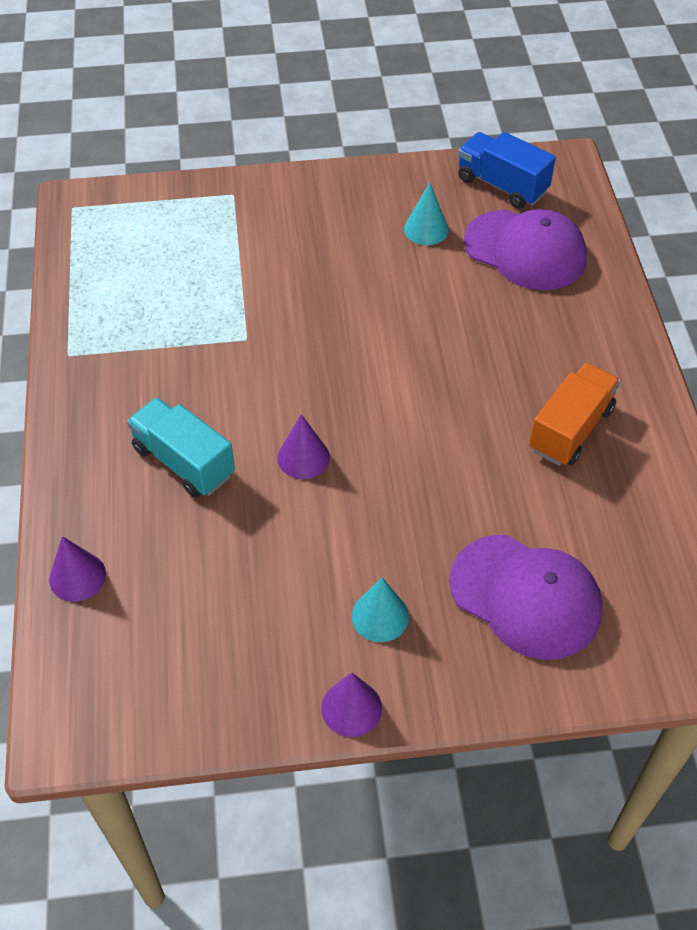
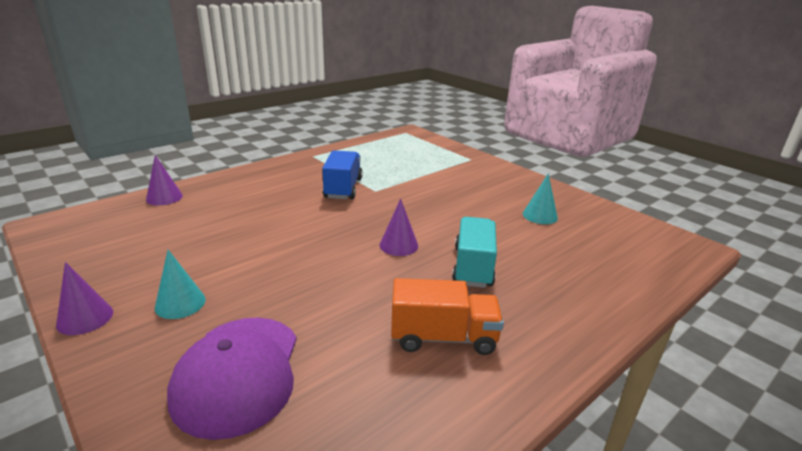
camera: 55 degrees right, 25 degrees down
(184, 462) = (267, 200): turquoise truck -> turquoise truck (473, 267)
(303, 457) = (302, 233): purple cone -> purple cone (398, 245)
(502, 185) = (624, 229): blue truck -> blue truck (343, 188)
(525, 250) = (586, 257): purple cap -> none

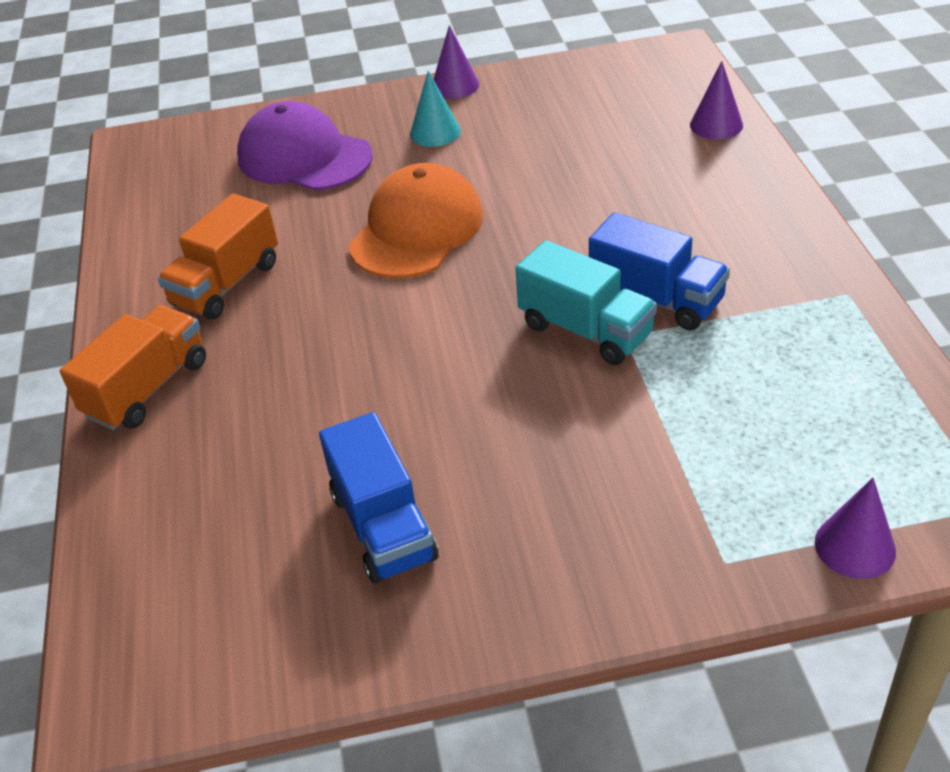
camera: 125 degrees right, 15 degrees up
(324, 270) = (416, 230): none -> orange cap
(398, 245) = (424, 307): purple cone -> purple cone (855, 546)
(473, 267) = (316, 360): turquoise truck -> turquoise truck (585, 330)
(540, 215) = (383, 526): turquoise cone -> blue truck
(565, 324) = (148, 388): none -> orange truck

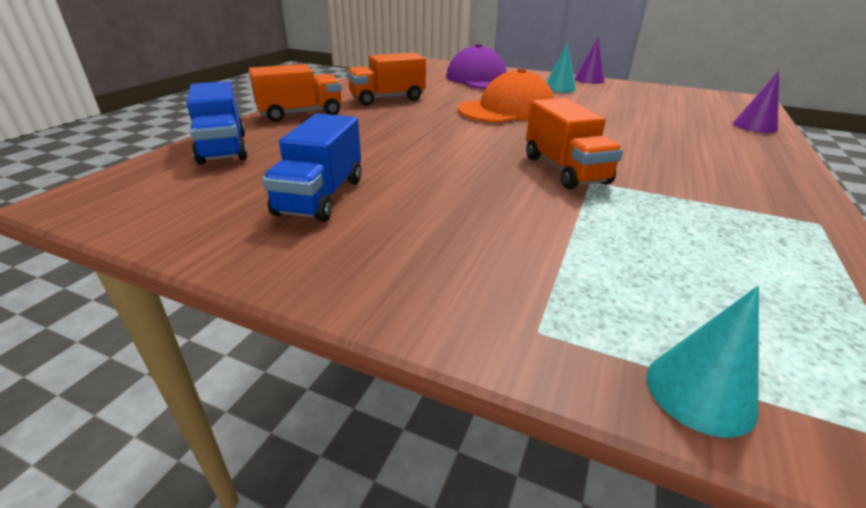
camera: 30 degrees right, 10 degrees down
(585, 330) = (564, 170): turquoise truck -> orange truck
(656, 299) = (634, 174): blue truck -> blue truck (223, 148)
(855, 546) = (700, 392): purple cone -> turquoise cone

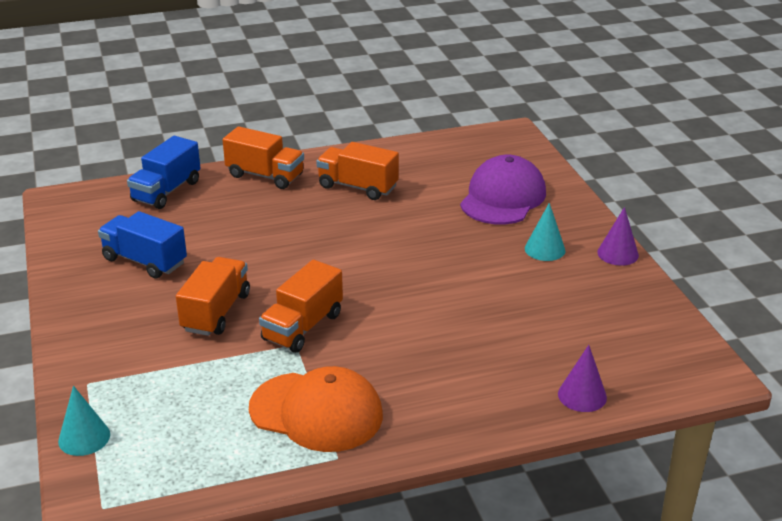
camera: 50 degrees right, 0 degrees up
(321, 196) = (145, 261): blue truck -> blue truck turned 60 degrees clockwise
(484, 195) = (216, 312): none -> orange truck
(507, 110) = (416, 251): orange cap -> orange cap (316, 412)

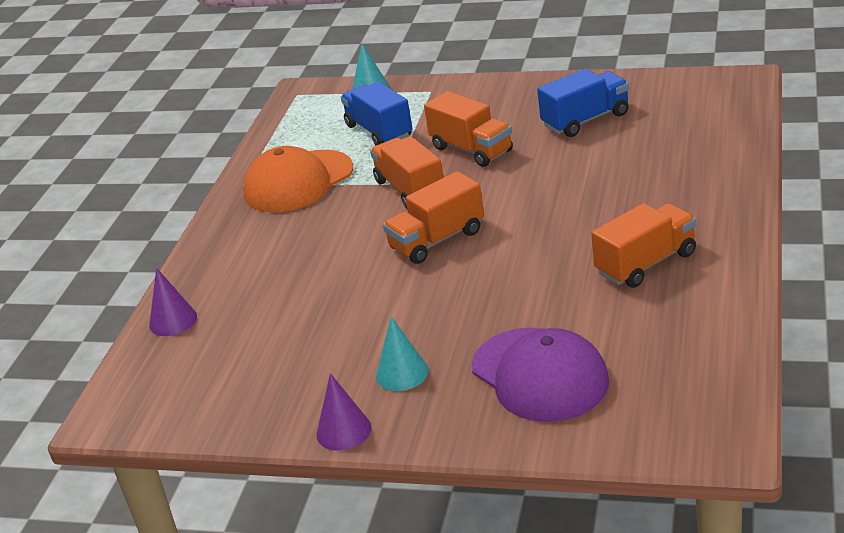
camera: 125 degrees right, 0 degrees up
(166, 191) = (720, 138): blue truck -> blue truck (379, 131)
(265, 176) = (717, 202): orange truck -> orange truck (437, 240)

